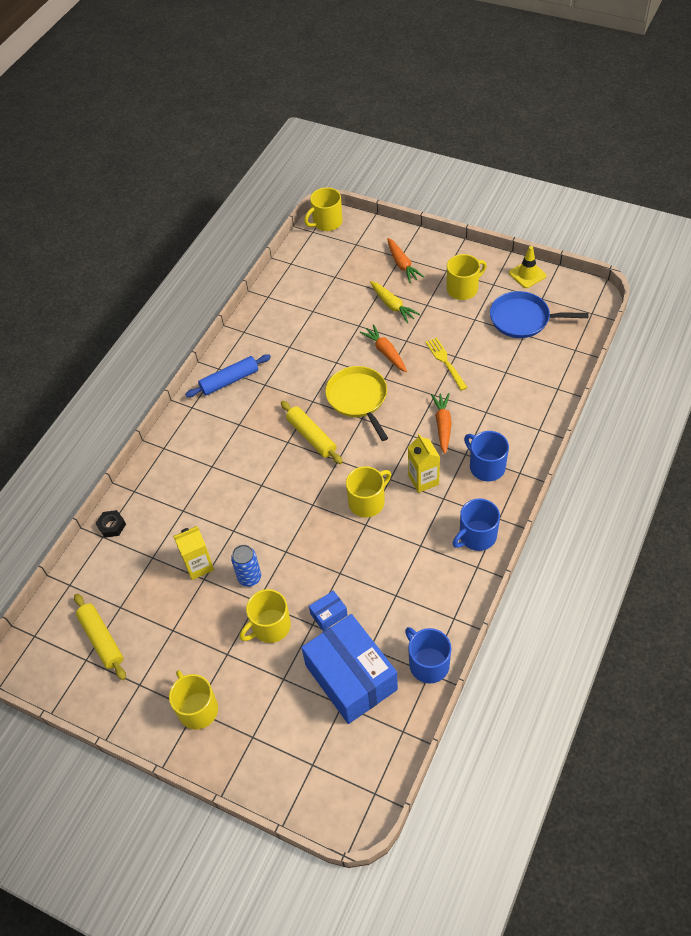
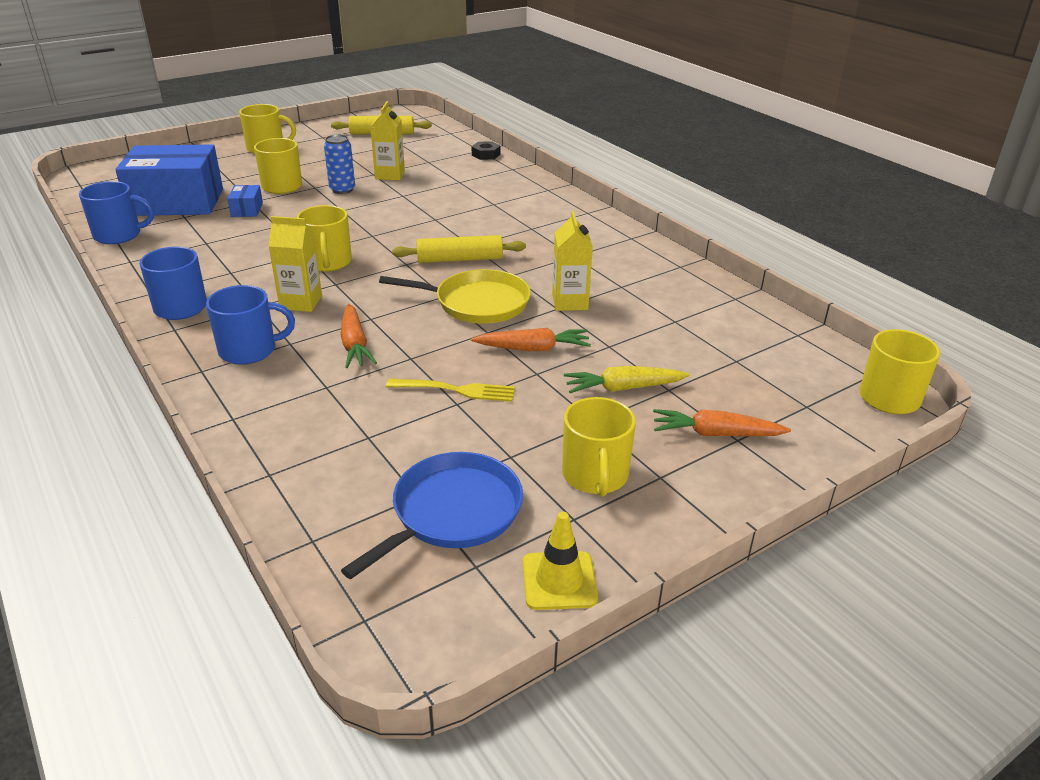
camera: 115 degrees right, 20 degrees down
(229, 381) = (604, 239): blue rolling pin -> none
(325, 360) = (570, 302): none -> yellow carton
(442, 425) = (355, 345): orange carrot -> orange carrot turned 45 degrees clockwise

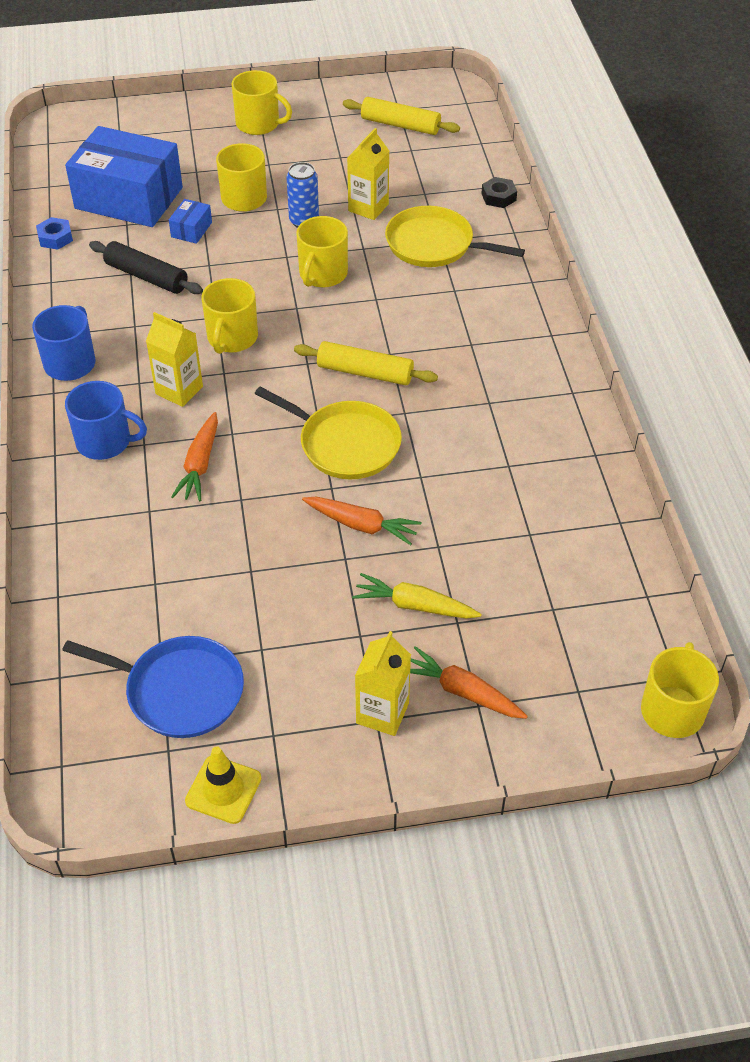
camera: 25 degrees right, 15 degrees up
(119, 235) = (55, 238): blue mug -> blue nut
(223, 242) = (146, 276): none -> black rolling pin
(452, 513) = (179, 691): blue pan -> blue pan turned 45 degrees clockwise
(456, 390) = (259, 554): yellow fork -> none
(458, 184) = (434, 245): none -> yellow pan
(570, 302) = (439, 472): yellow carton -> yellow carton (382, 713)
(595, 475) = (320, 697): yellow mug -> yellow mug (322, 274)

